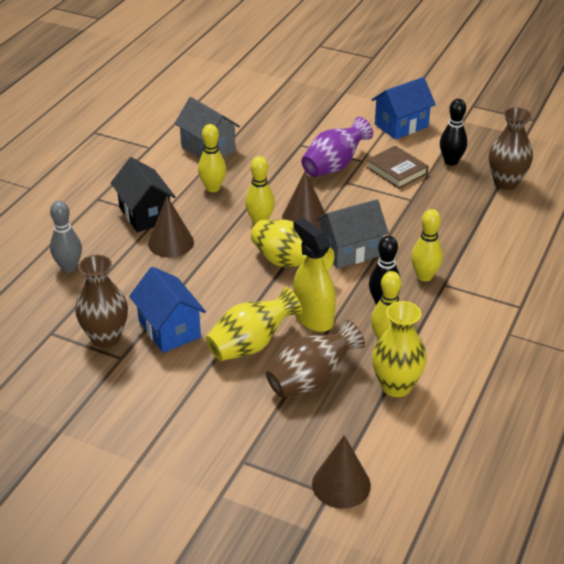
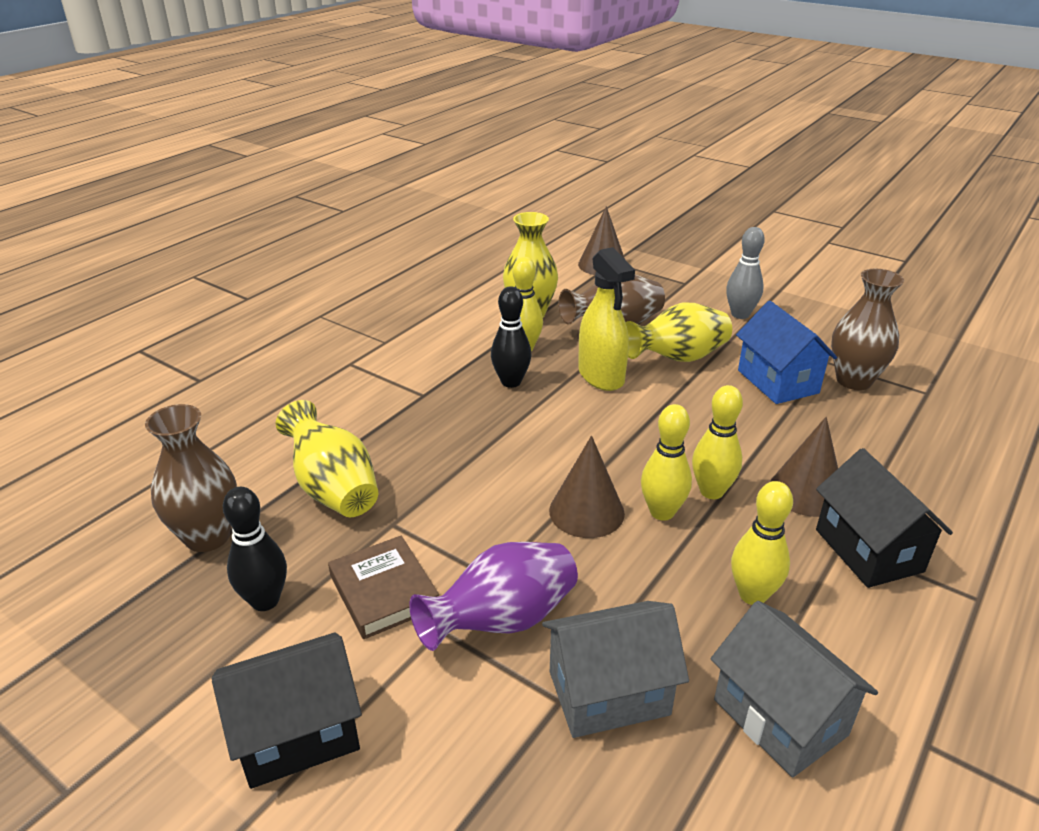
camera: 170 degrees left, 5 degrees down
(69, 267) = (953, 470): grey bowling pin -> grey bowling pin (740, 314)
(288, 263) = (623, 441): yellow vase -> yellow vase (333, 489)
(350, 251) = (529, 448): grey house -> grey house (608, 693)
(401, 125) = (297, 734): blue house -> black house
(424, 276) = (442, 406): yellow bowling pin -> yellow bowling pin (711, 491)

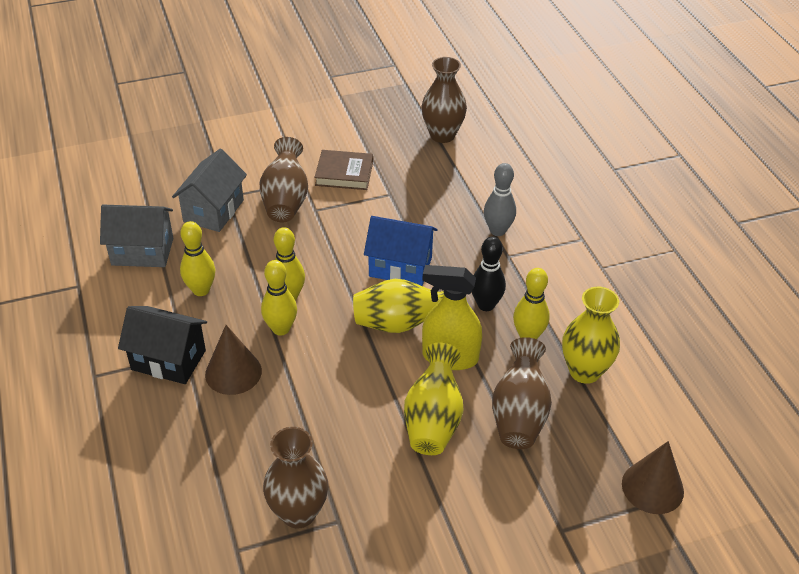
camera: 125 degrees right, 10 degrees up
(265, 601) = (377, 139): black bowling pin -> none
(297, 734) = (294, 127): black house -> none
(333, 489) = (441, 184): yellow vase -> yellow vase (401, 324)
(502, 620) = (286, 200): purple vase -> brown vase
(586, 511) = (322, 267): brown cone -> none
(740, 314) = (464, 524): grey bowling pin -> grey bowling pin (497, 231)
(778, 381) = (345, 459): blue house -> blue house (400, 267)

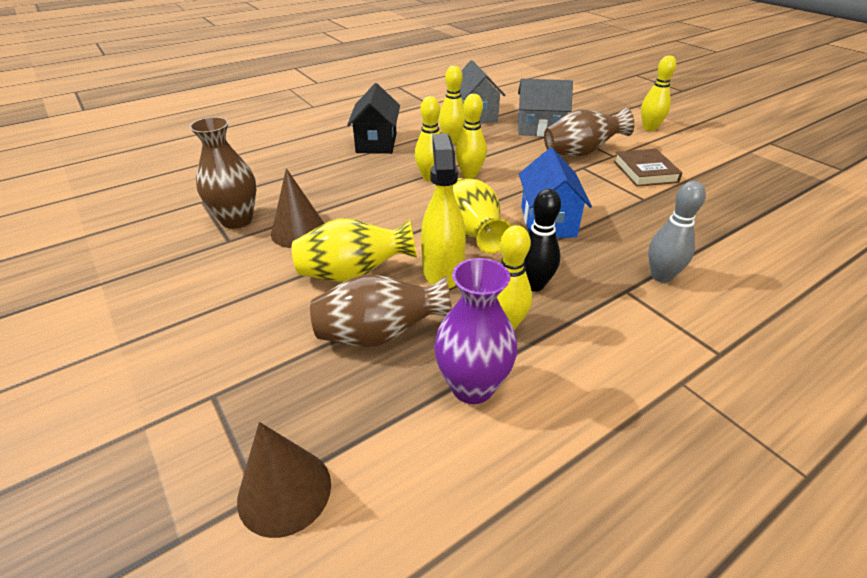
camera: 75 degrees right, 5 degrees down
(233, 372) = (374, 167): brown cone -> brown cone (299, 231)
(259, 133) = (649, 128): none -> yellow bowling pin
(442, 135) = (774, 214): brown vase -> none
(584, 371) = (472, 386): yellow vase -> purple vase

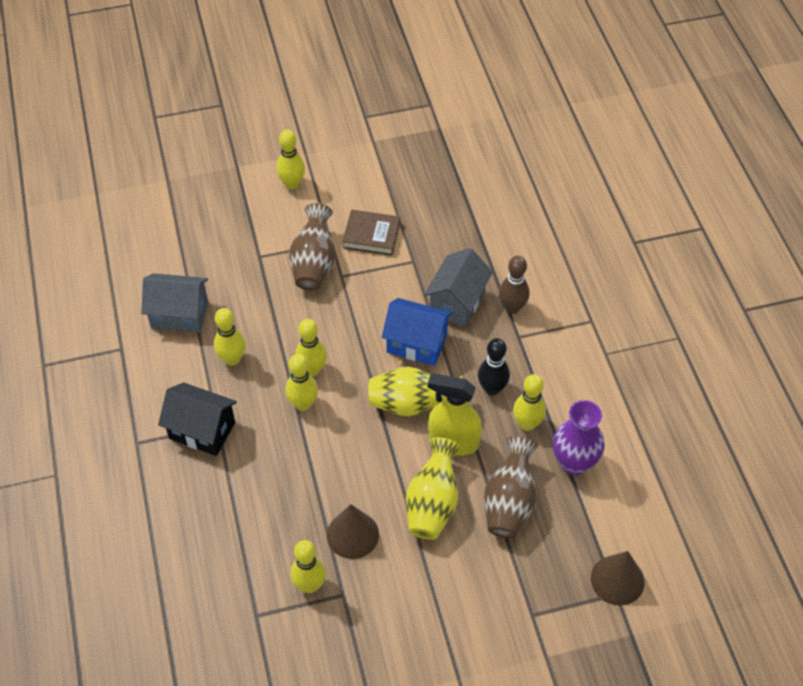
camera: 70 degrees left, 15 degrees up
(237, 220) = (309, 585): brown vase -> yellow bowling pin
(539, 129) = (246, 272): grey house -> grey house (457, 302)
(661, 276) = (512, 308): grey bowling pin -> brown bowling pin

